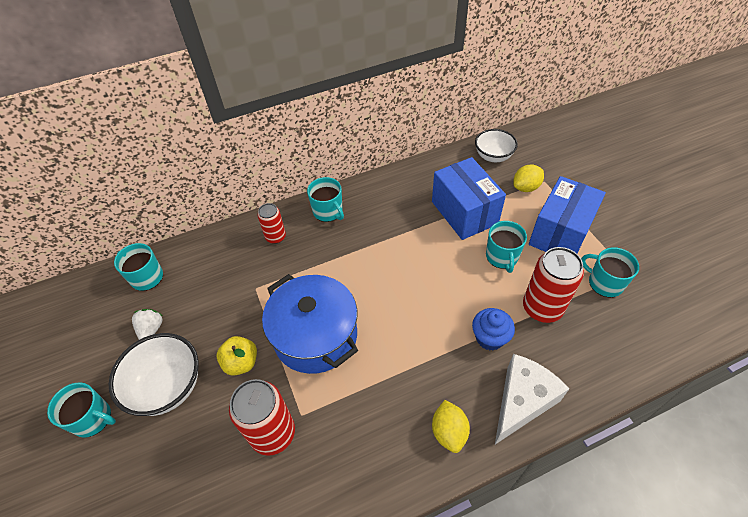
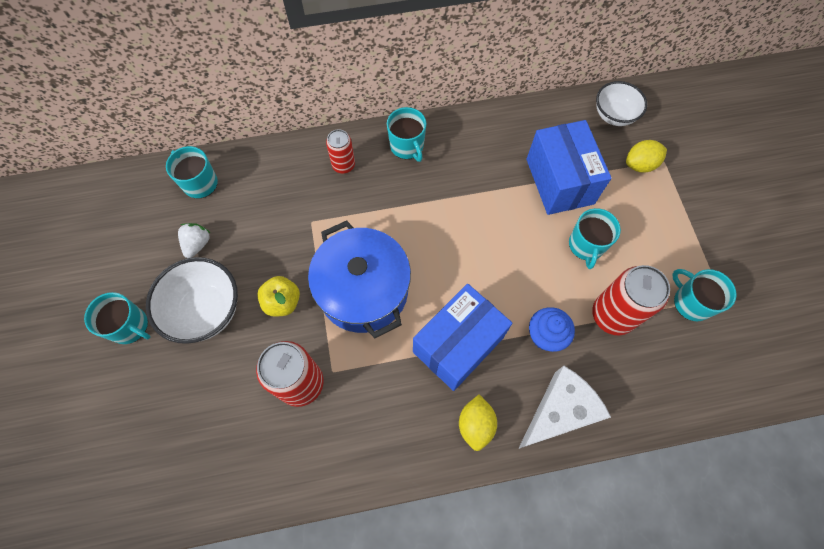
camera: 10 degrees right, 15 degrees up
(560, 233) = (661, 231): blue box -> blue box (458, 345)

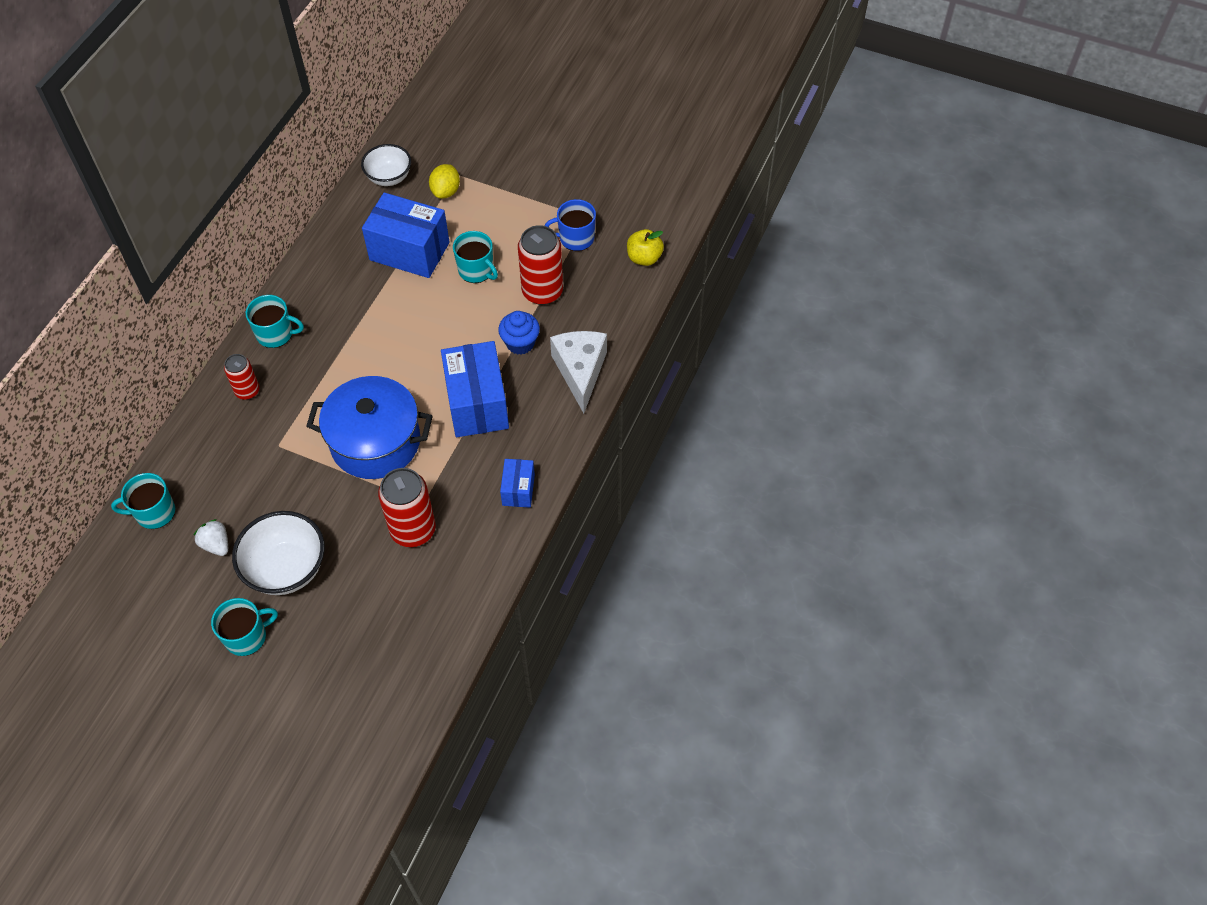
camera: 55 degrees left, 10 degrees down
(282, 302) = (332, 506): yellow apple -> yellow apple (644, 258)
(398, 447) = (518, 490): none -> blue box
(475, 424) = (545, 429): yellow lemon -> none
(691, 302) = (575, 238): turquoise mug -> blue mug

